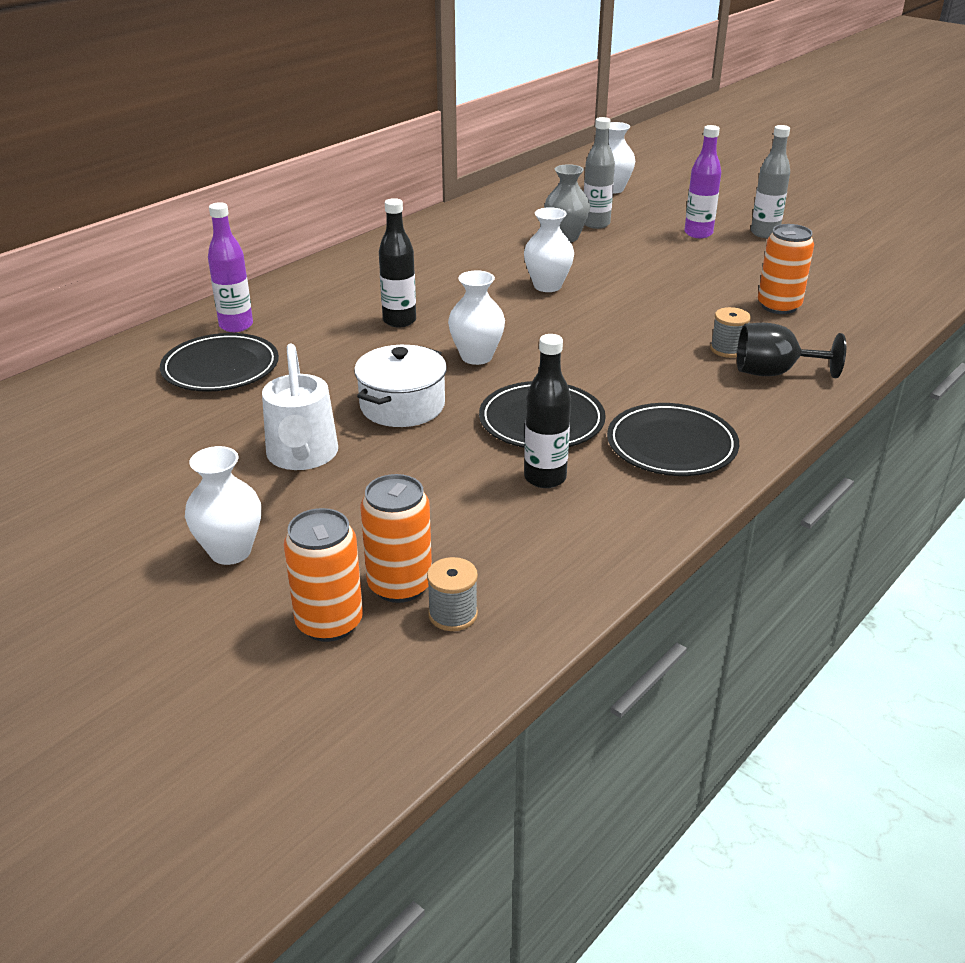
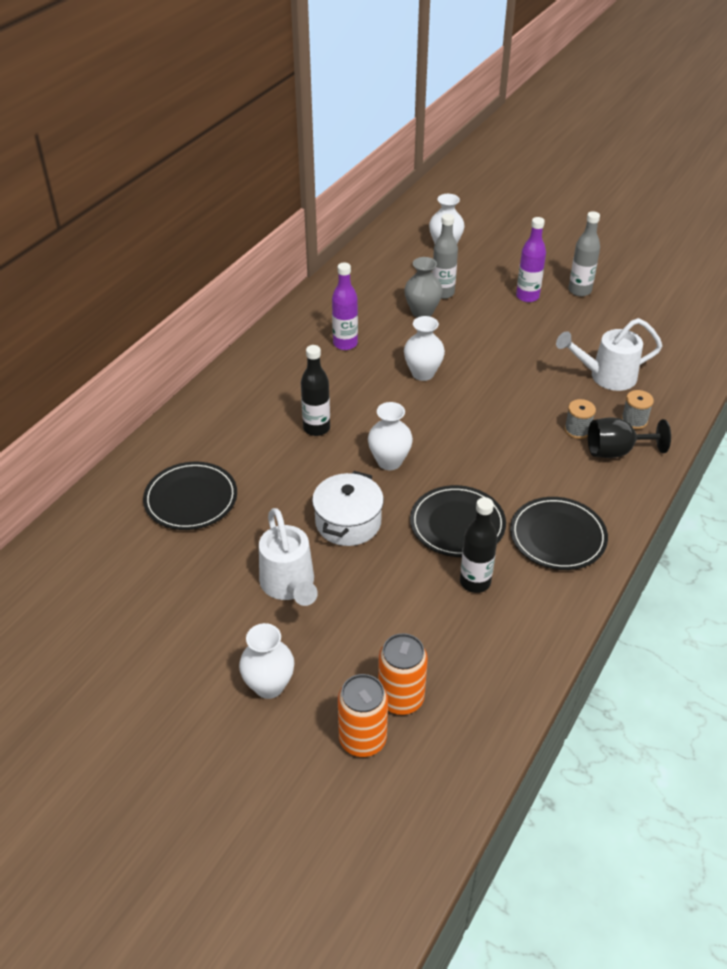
camera: 10 degrees left, 10 degrees up
(236, 326) = (186, 449): purple bottle -> purple bottle (345, 344)
(453, 614) = (445, 719): grey spool -> grey spool (634, 420)
(778, 306) = (606, 376): orange can -> white watering can

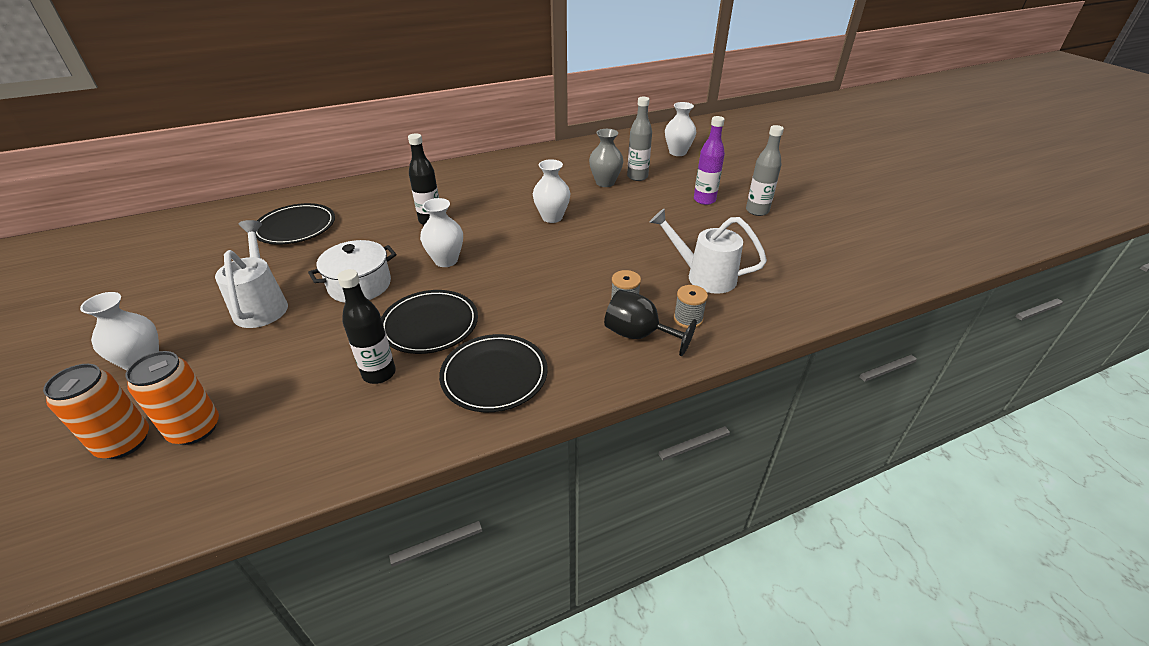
camera: 35 degrees right, 5 degrees down
(289, 585) = (262, 305): white watering can -> white watering can turned 150 degrees clockwise
(345, 344) = (524, 182): purple bottle -> none

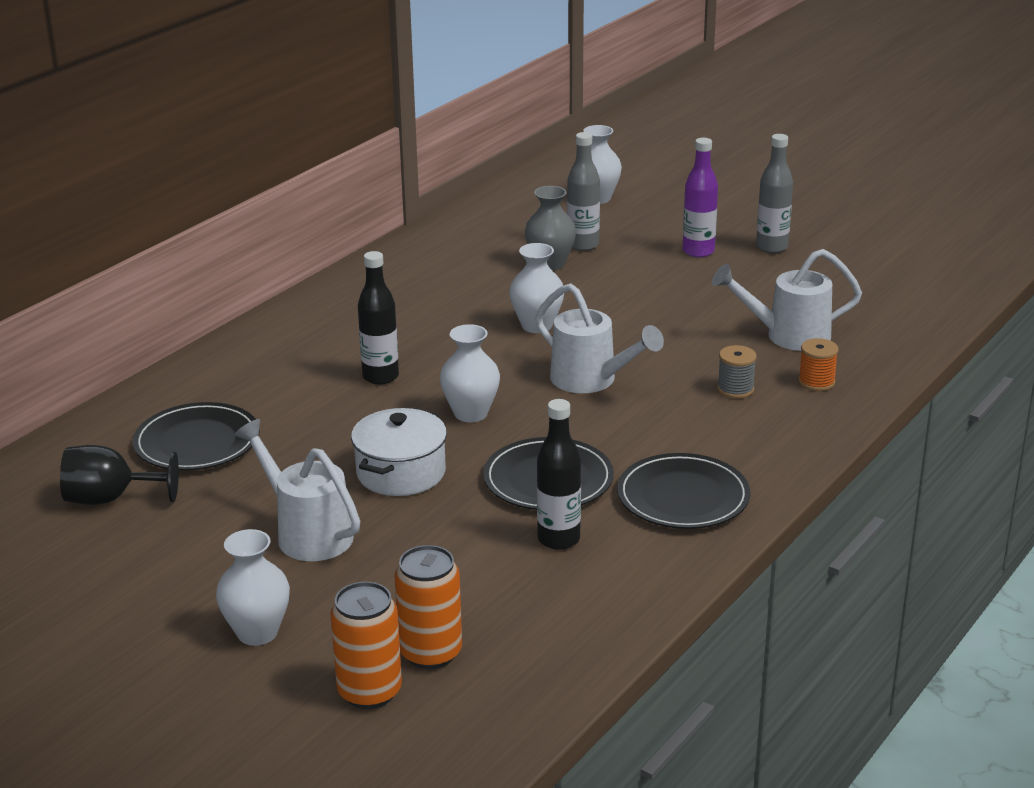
camera: 30 degrees left, 10 degrees down
(540, 263) = (591, 380): none -> white watering can
(639, 335) = (784, 413): black goblet -> black goblet (110, 499)
(688, 319) = (816, 382): grey spool -> orange spool

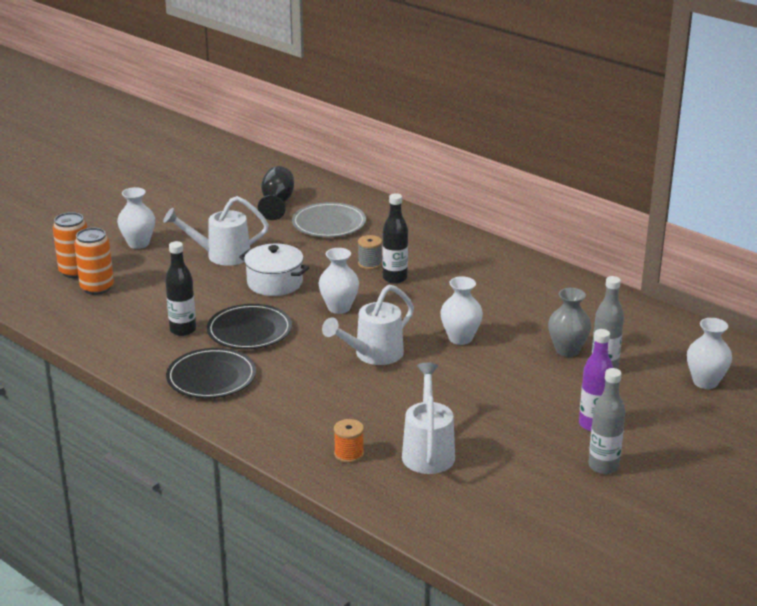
camera: 95 degrees right, 0 degrees up
(197, 442) = (329, 223): black plate -> grey plate
(307, 533) = (222, 255): white watering can -> white watering can turned 150 degrees counterclockwise
(735, 389) = (346, 414): grey spool -> grey spool (370, 264)

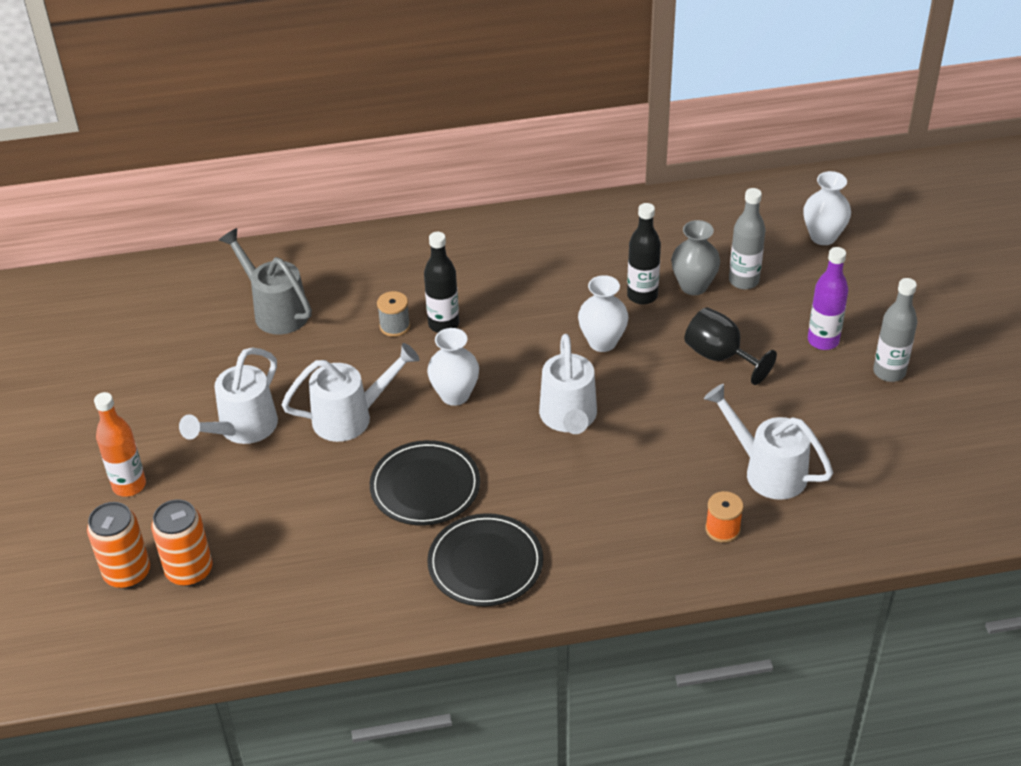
camera: 50 degrees left, 15 degrees up
(138, 243) = (129, 485): white vase -> orange bottle
(183, 330) = (366, 540): black bottle -> black bottle (642, 296)
(274, 283) = (350, 417): white pot -> white watering can
(277, 203) = (181, 326): black goblet -> black goblet (720, 357)
(329, 223) = (276, 311): grey plate -> grey watering can

